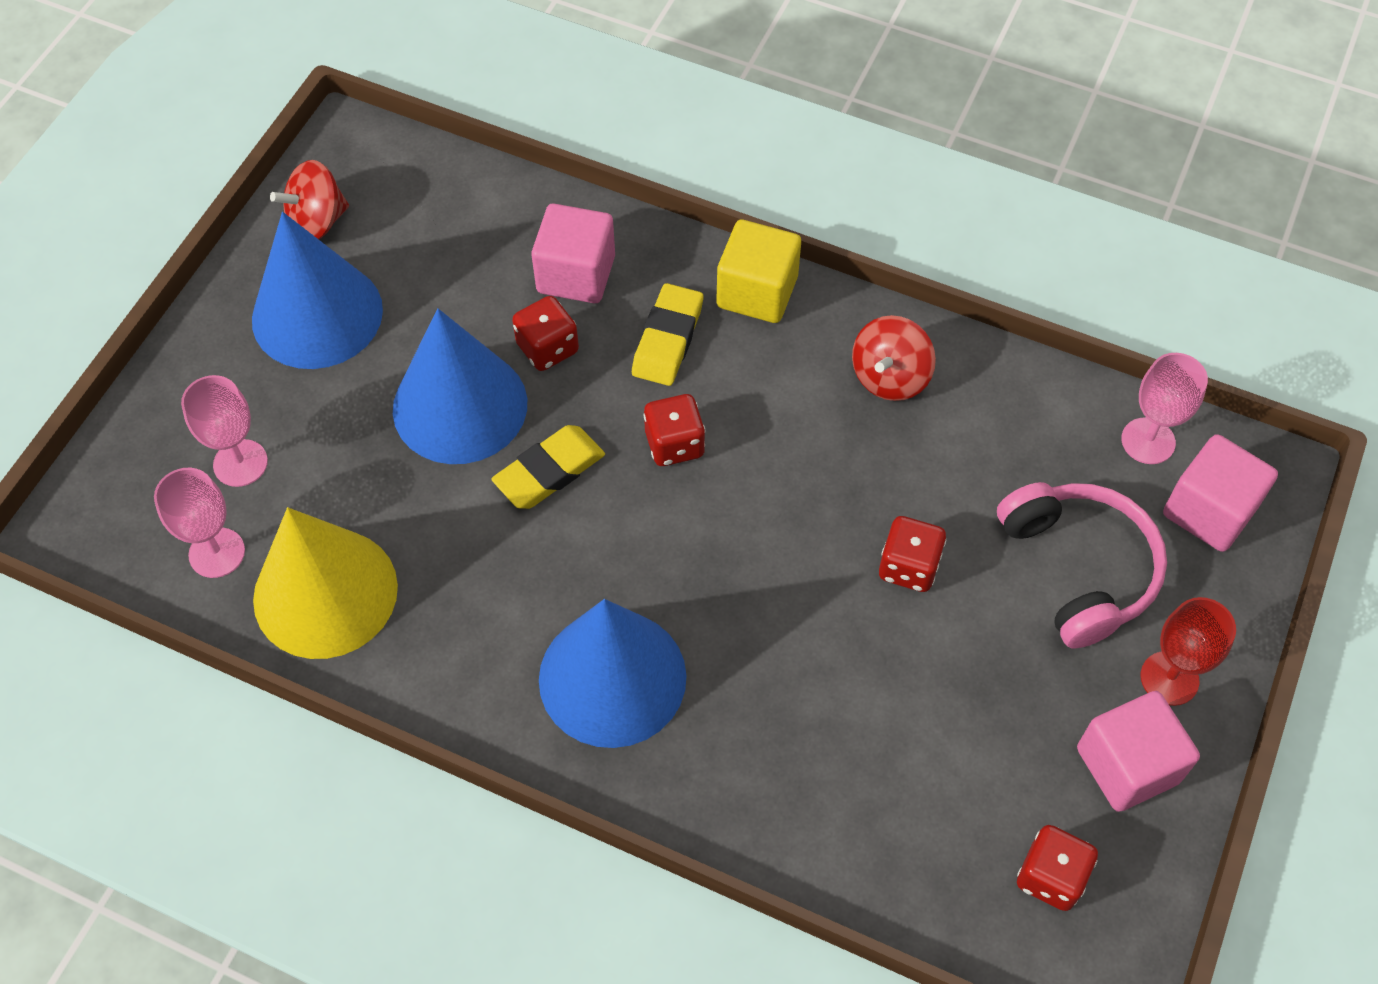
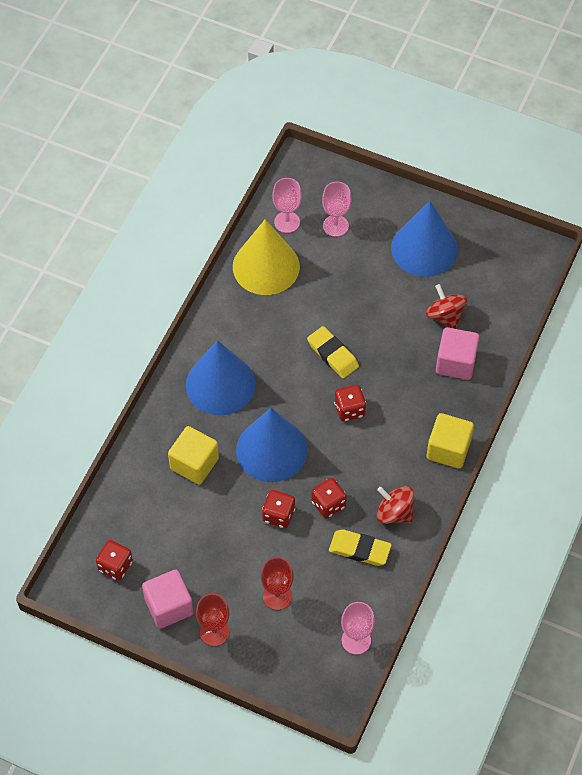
camera: 90 degrees right, 0 degrees up
(317, 222) = (484, 243): red spinning top -> red spinning top (445, 316)
(460, 406) = (370, 314): blue cone -> blue cone (271, 450)
(547, 348) = (407, 351): red dice -> red dice (328, 504)
(667, 339) = (415, 406): yellow eraser -> yellow eraser (359, 549)
(801, 725) = (194, 463): none -> yellow cube
(1079, 568) = (277, 596): pink headphones -> red goblet
(1209, 511) = (312, 666): pink cube -> none

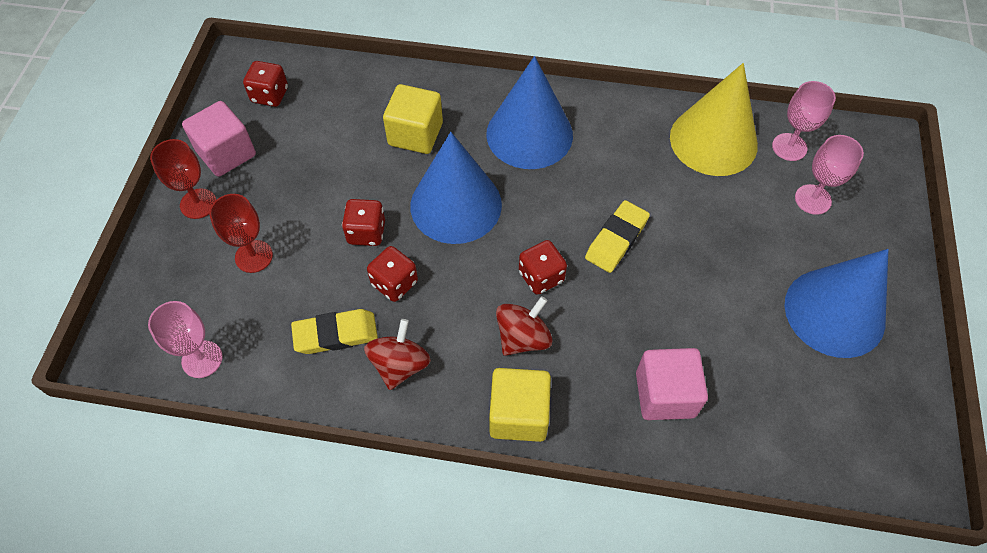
camera: 75 degrees right, 0 degrees up
(359, 549) = (336, 334): yellow eraser -> yellow eraser turned 75 degrees clockwise
(445, 316) = (736, 363): red spinning top -> red spinning top (523, 337)

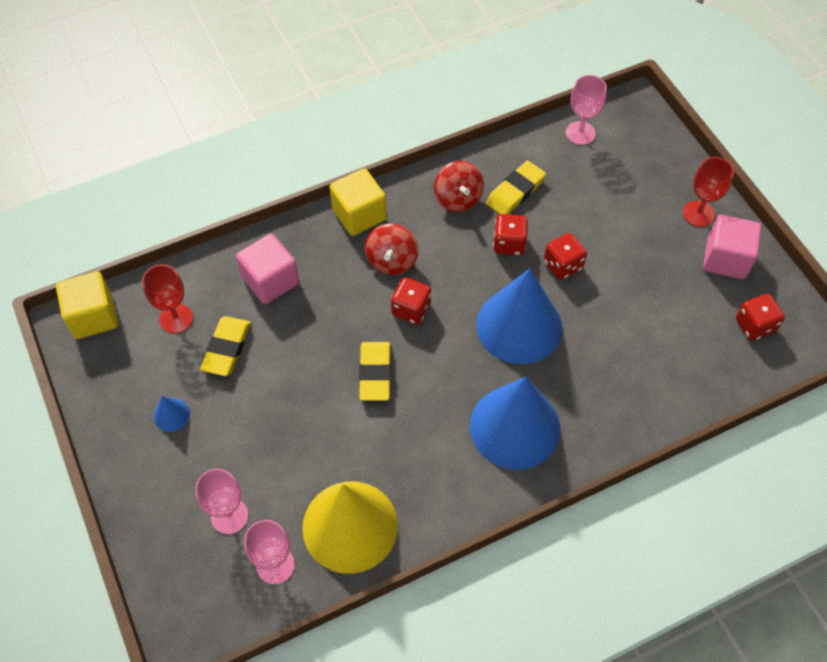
camera: 145 degrees right, 0 degrees up
(254, 256) = (619, 204): red goblet -> red goblet (176, 318)
(415, 134) = (606, 366): yellow cube -> yellow cube (93, 316)
(749, 346) = (227, 348): none -> yellow eraser
(834, 312) = (171, 415): blue cone -> blue cone, size x0.40

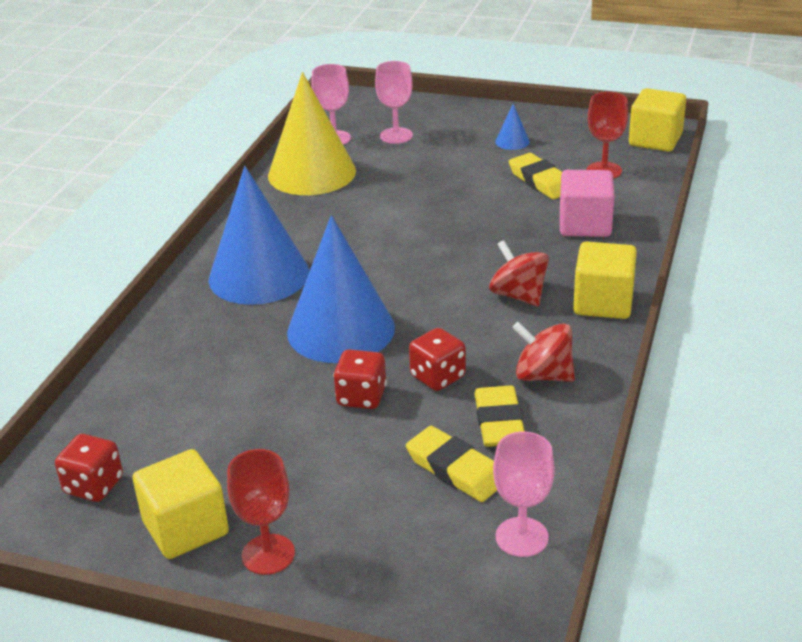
camera: 135 degrees right, 25 degrees down
(375, 373) = (414, 234): yellow eraser -> yellow eraser (455, 469)
(411, 309) = (448, 280): red dice -> none
(726, 259) = (186, 528): pink cube -> yellow cube

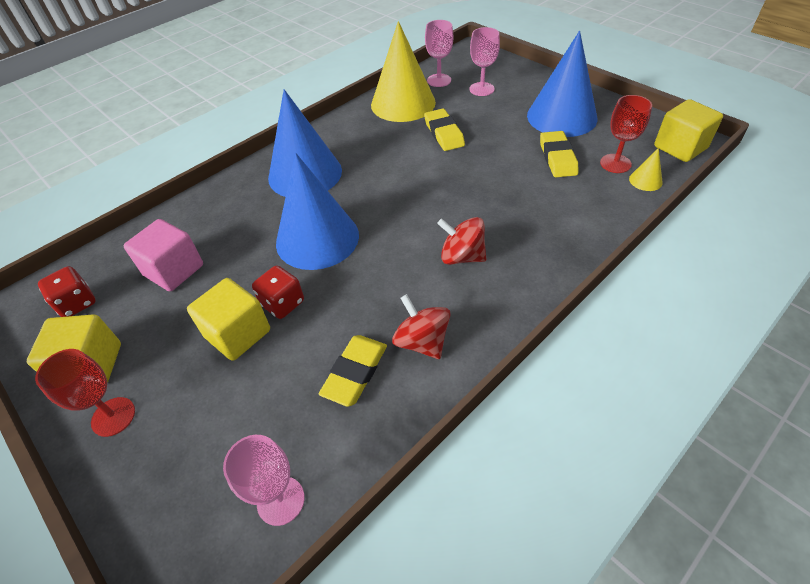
camera: 30 degrees right, 15 degrees up
(438, 377) = (346, 308): red dice -> none
(455, 469) = (289, 403): yellow eraser -> yellow eraser (444, 133)
(512, 141) = (561, 117): blue cone -> blue cone, size x2.50
(518, 295) = (461, 256): red spinning top -> red spinning top turned 60 degrees counterclockwise
(585, 225) = (563, 209): pink cube -> pink cube (174, 270)
(603, 303) = (522, 290): yellow cube -> yellow cube (238, 333)
(645, 178) = (645, 180): none -> yellow cone

